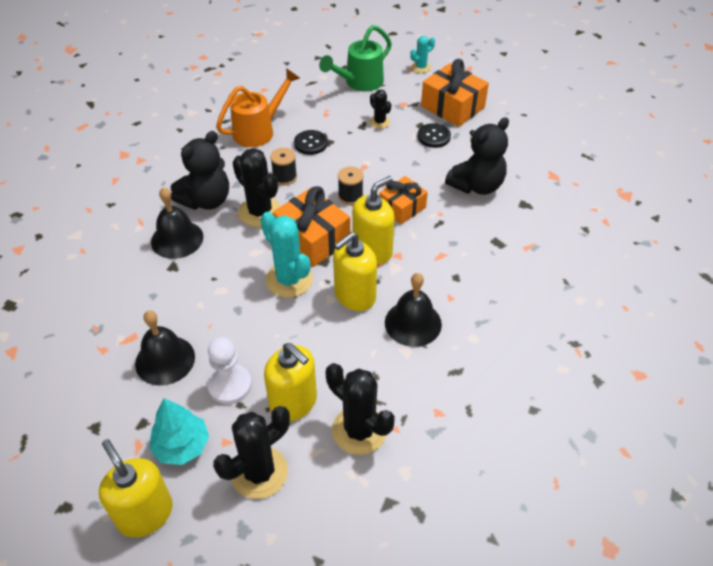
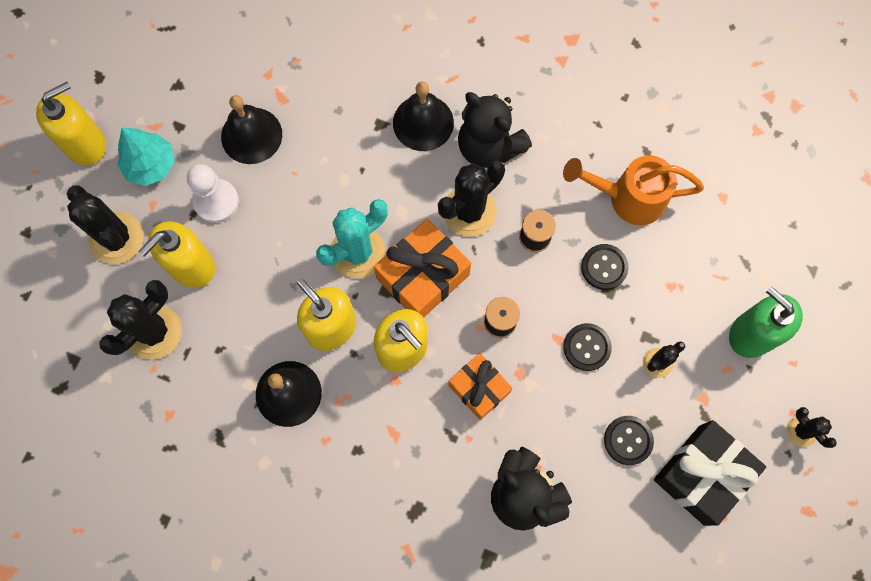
camera: 90 degrees right, 25 degrees up
(259, 130) = (628, 198): orange watering can -> orange watering can turned 135 degrees clockwise
(359, 83) = (751, 334): green watering can -> green soap dispenser
(369, 153) = (587, 347): none -> black button
(421, 67) = (801, 431): turquoise cactus -> black cactus
(452, 107) = (702, 474): orange gift -> black gift

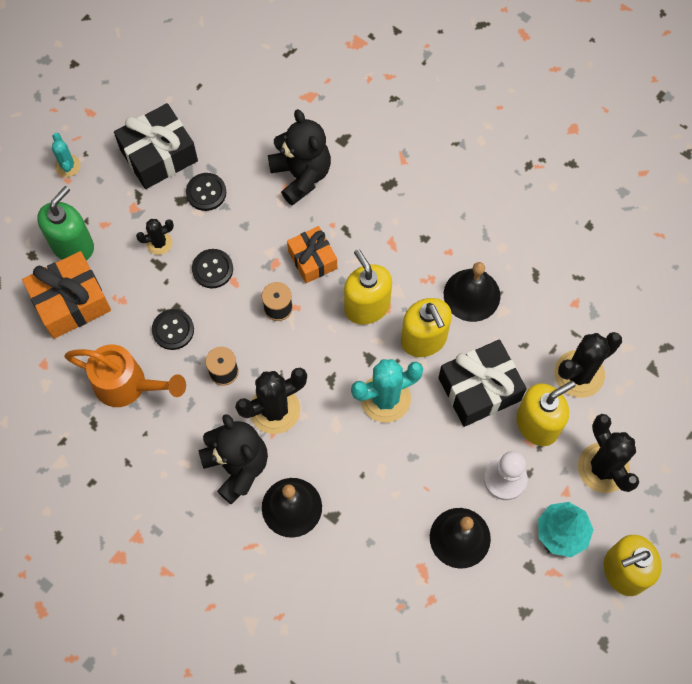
camera: 165 degrees left, 5 degrees down
(259, 287) = (479, 389): none -> black gift
(423, 276) = (333, 362): orange gift -> orange gift (71, 302)
(751, 334) = (73, 245): green soap dispenser -> green soap dispenser turned 120 degrees counterclockwise
(801, 431) = (67, 166): black cactus -> turquoise cactus

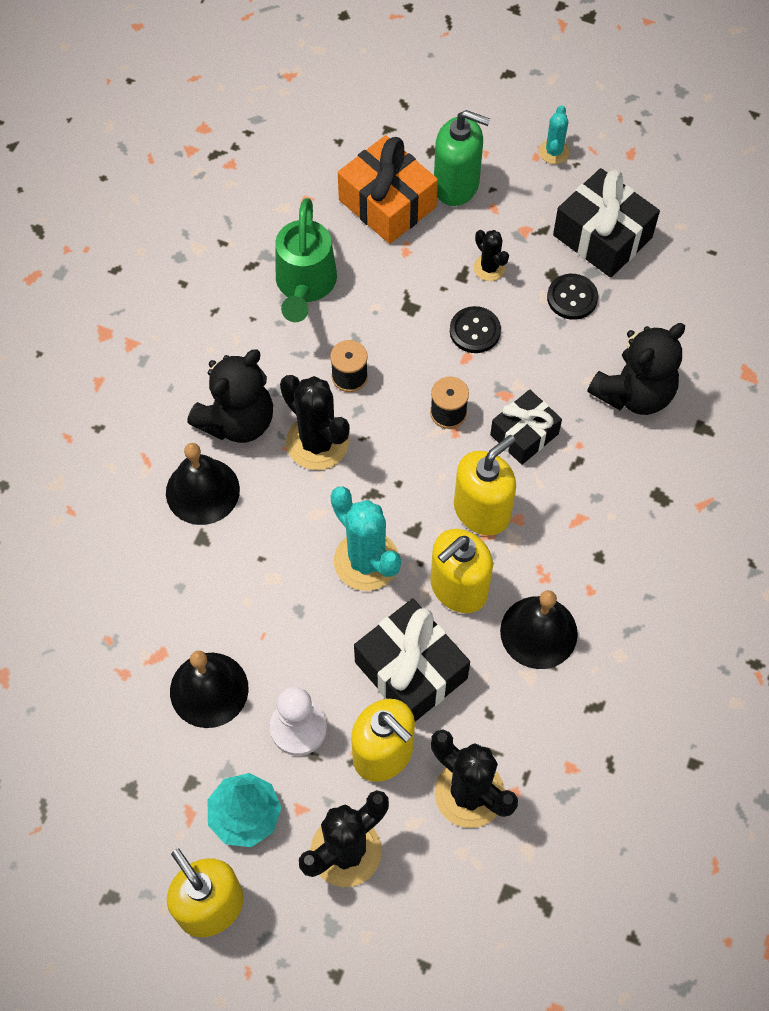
camera: 75 degrees right, 5 degrees down
(67, 166) = (554, 152): turquoise cactus -> turquoise cactus turned 45 degrees counterclockwise
(127, 385) = (305, 285): orange watering can -> green watering can
(173, 330) = (385, 311): black button -> none
(312, 259) = (524, 434): orange gift -> black gift

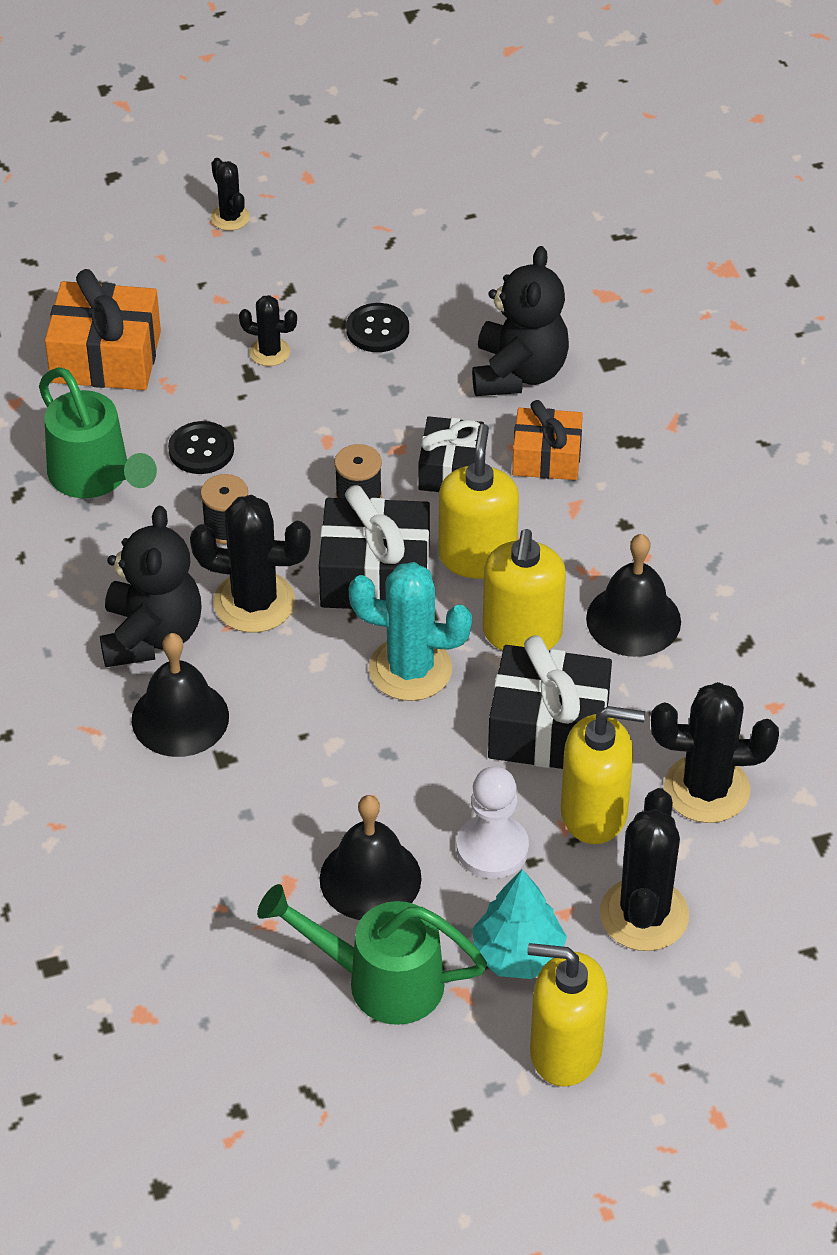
camera: 40 degrees left, 15 degrees down
(150, 765) = (380, 981): none -> green watering can
(456, 185) = (161, 301): green soap dispenser -> none
(475, 331) = (312, 413): black button -> black button (201, 450)
(554, 152) = (230, 218): turquoise cactus -> black cactus
(594, 469) = (546, 457): none -> orange gift
(602, 236) = (353, 262): black gift -> black gift (375, 575)

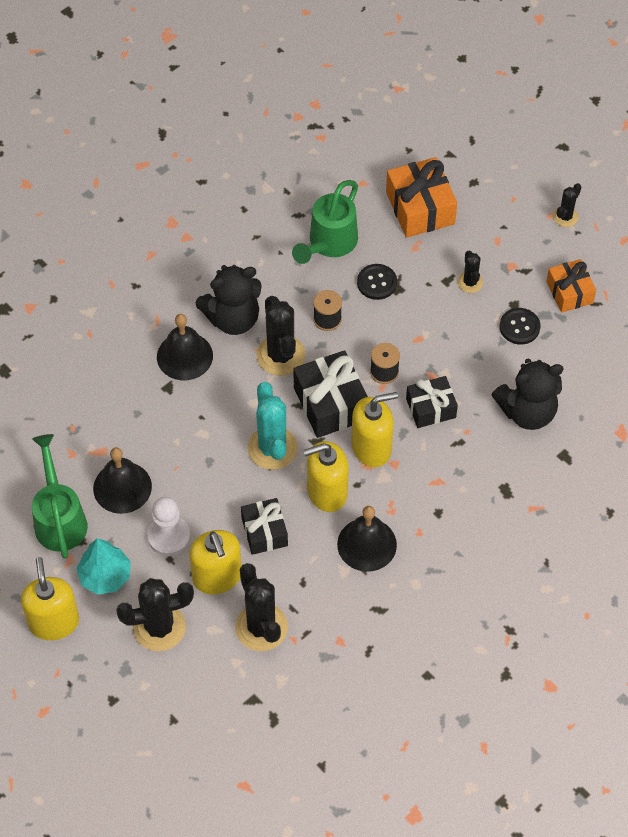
camera: 65 degrees right, 10 degrees up
(546, 457) = (468, 452): orange gift -> orange gift (569, 292)
(548, 729) = (264, 532): black gift -> black gift, size x0.65

